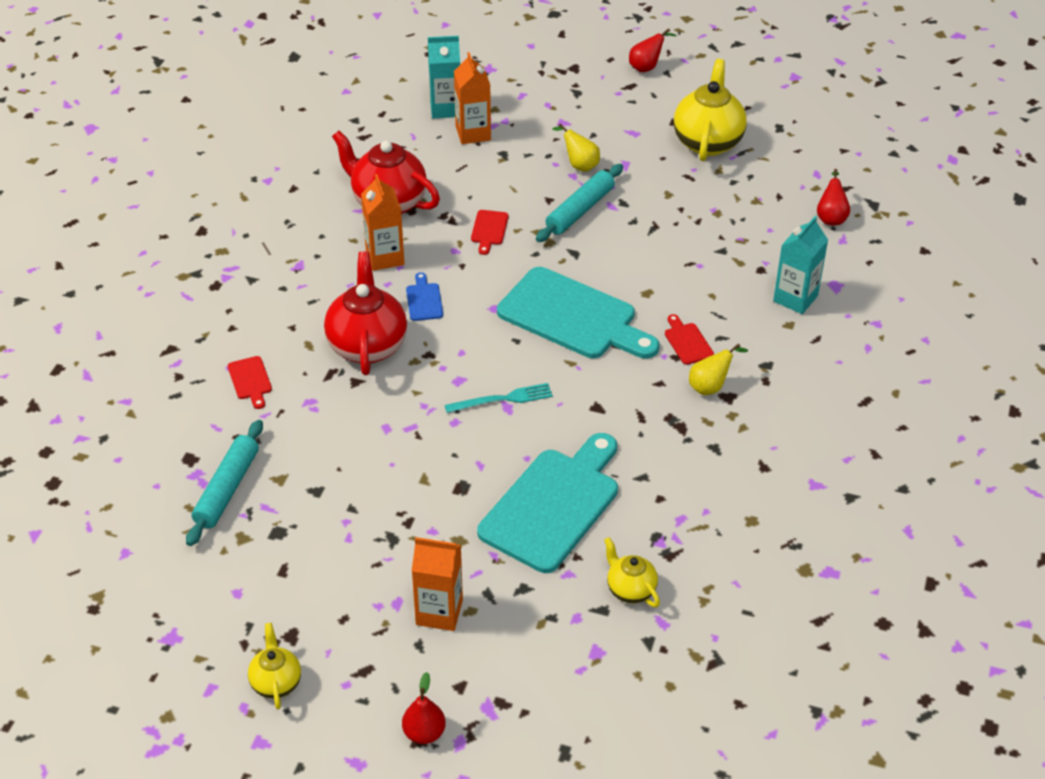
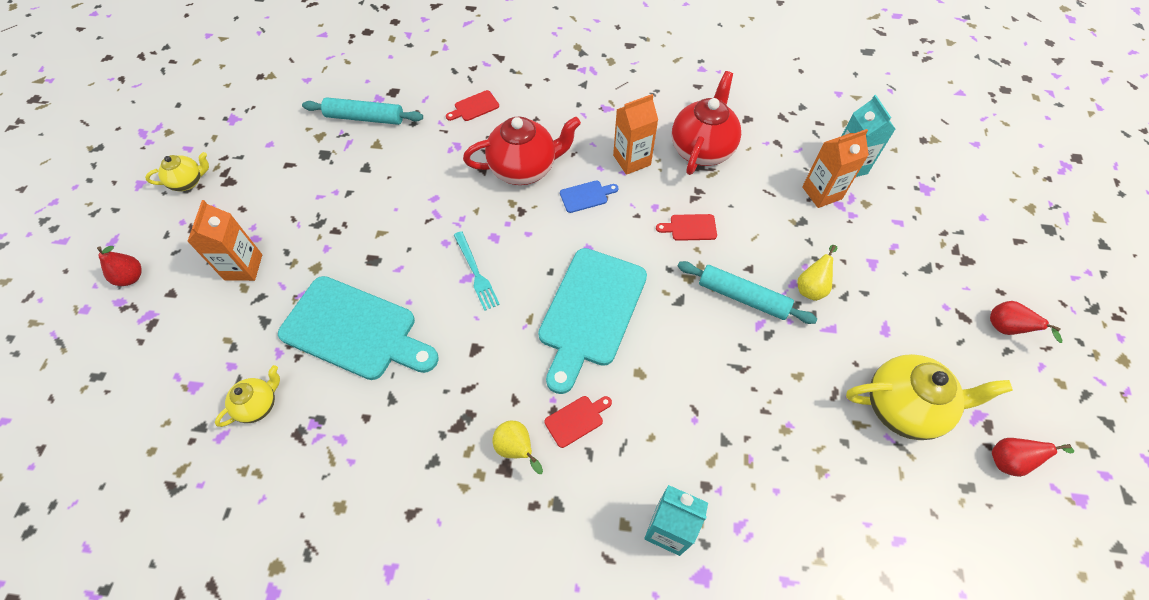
camera: 80 degrees right, 15 degrees up
(831, 217) = (823, 564): red pear -> red pear (1010, 461)

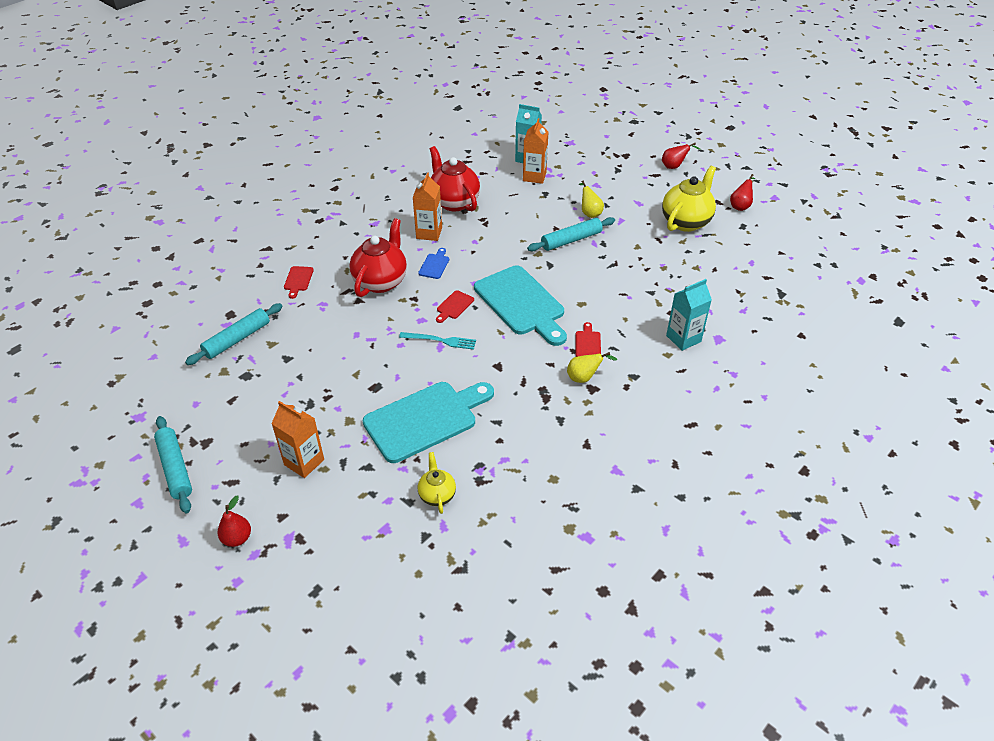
camera: 55 degrees left, 15 degrees down
(188, 182) = (175, 468): yellow teapot -> turquoise rolling pin
(690, 227) = (504, 235): red cutting board -> red cutting board (454, 306)

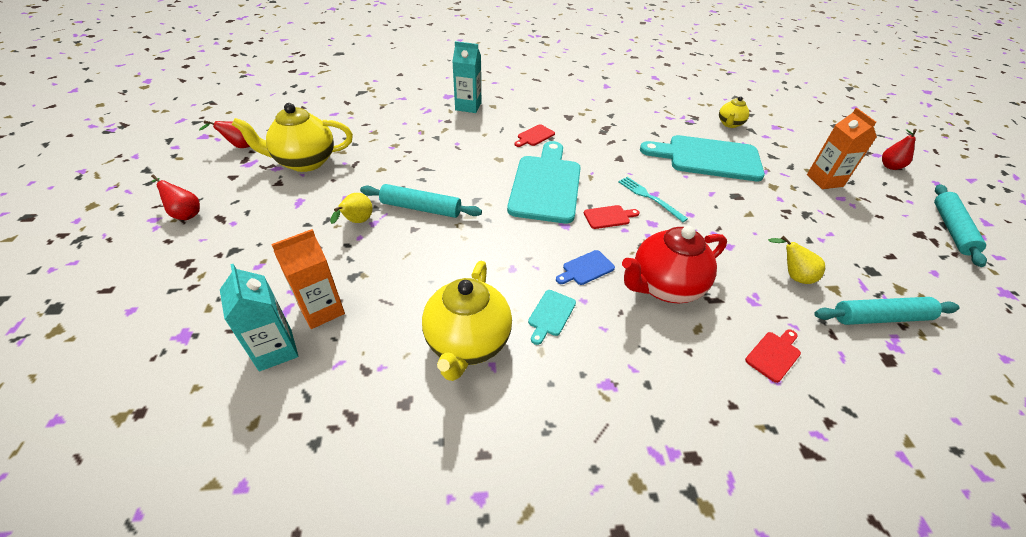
camera: 140 degrees left, 0 degrees up
(429, 233) = (551, 315): orange carton -> turquoise cutting board
(454, 202) = (467, 343): red teapot -> yellow teapot
(584, 378) = (566, 123): yellow pear -> yellow pear (792, 275)

